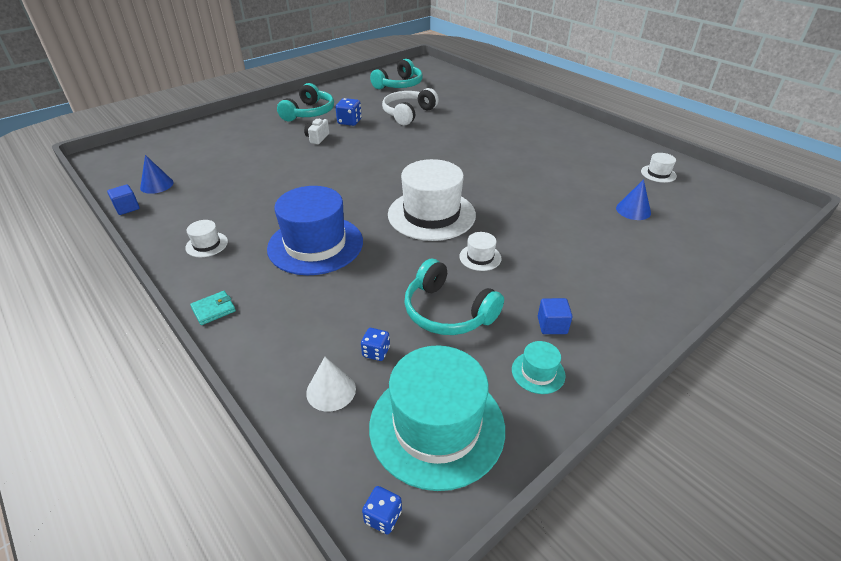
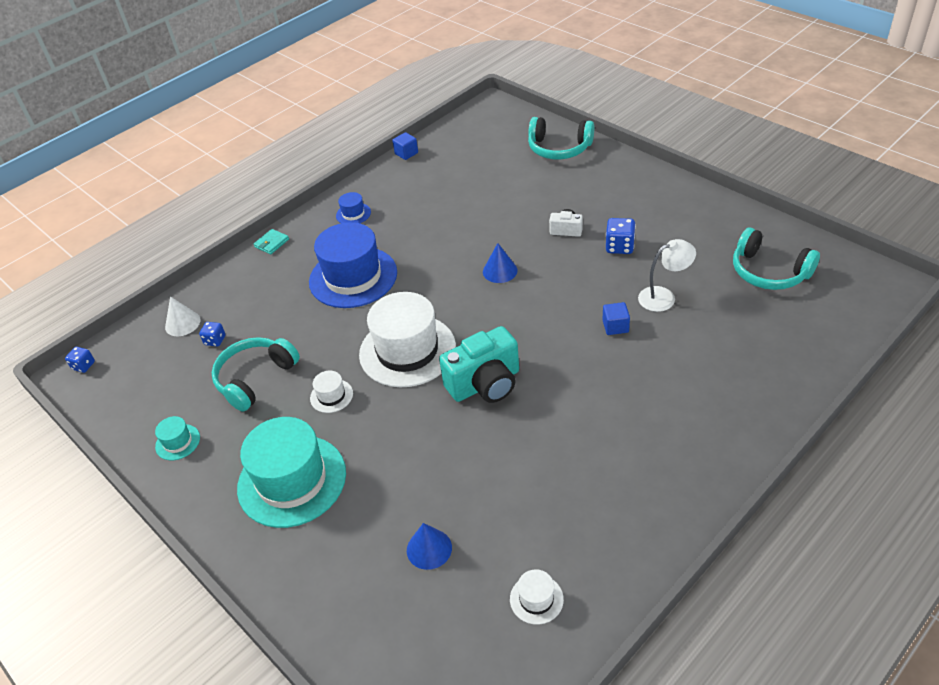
camera: 90 degrees right, 5 degrees up
(157, 185) = (446, 155): blue cone -> blue cone (500, 271)
(207, 244) = (353, 214): white hat -> blue hat
(214, 309) = (272, 243): turquoise wallet -> turquoise wallet turned 75 degrees clockwise
(309, 113) = (635, 207): turquoise headphones -> turquoise headphones (559, 148)
(408, 114) = (664, 297): white headphones -> white lamp
(437, 426) = (140, 383): turquoise hat -> turquoise hat (292, 480)
(477, 181) = (485, 384): none -> turquoise camera
(552, 325) = (229, 453): blue cube -> blue cube (615, 326)

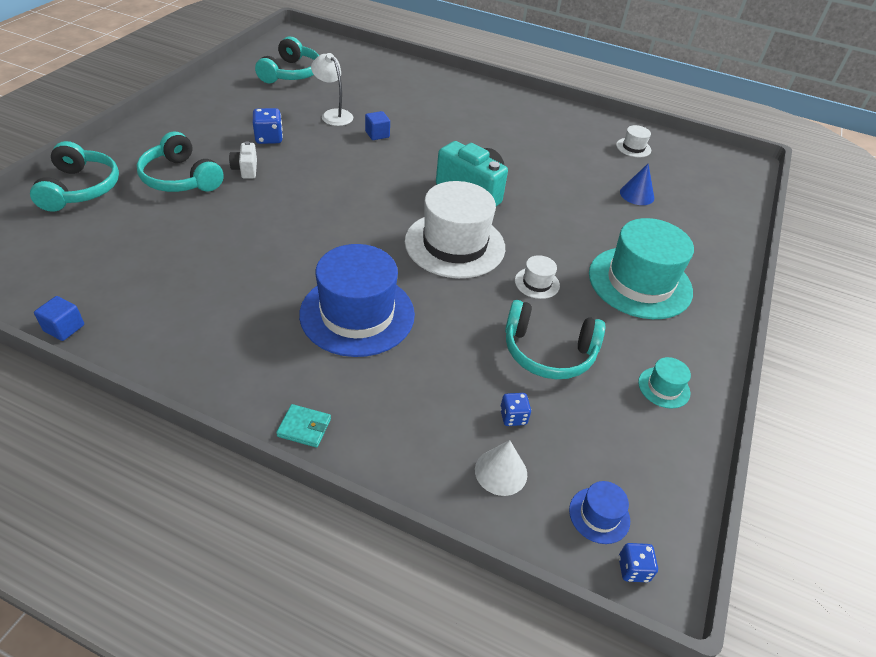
camera: 120 degrees left, 0 degrees up
(353, 214) = (224, 349): blue hat -> blue hat (599, 515)
(500, 271) = (320, 203): blue cone -> none
(561, 194) = (181, 178): none -> turquoise headphones

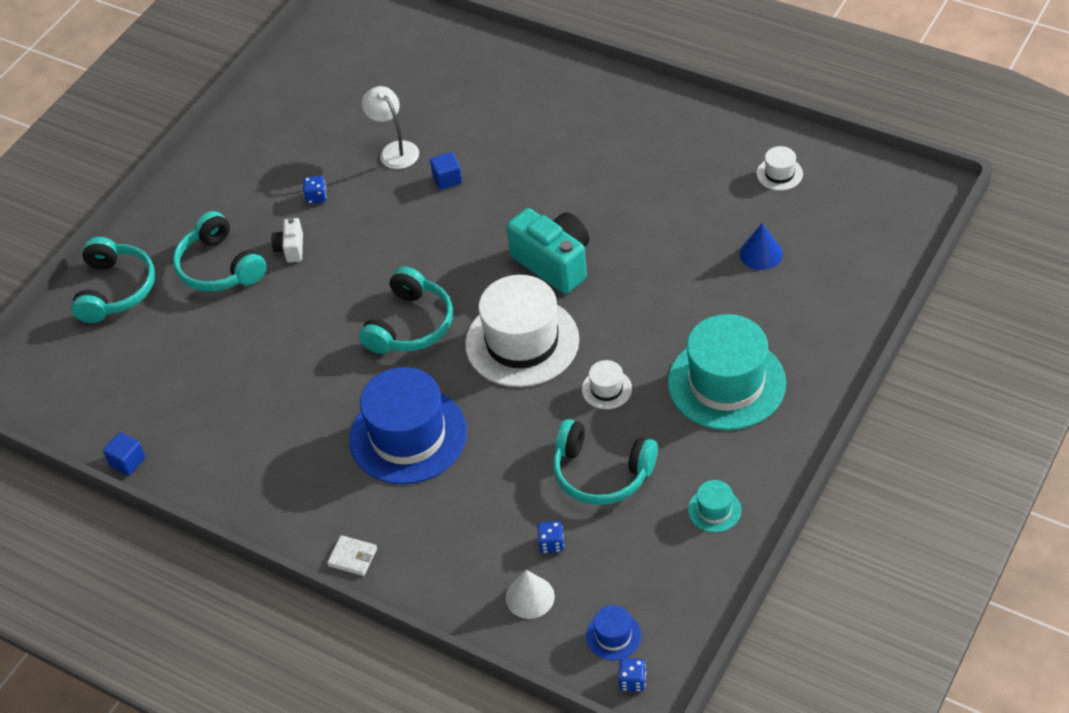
camera: 15 degrees right, 5 degrees up
(269, 138) = (316, 197): blue dice -> blue dice, size x0.64
(291, 73) = (343, 79): turquoise headphones -> turquoise headphones (410, 325)
(304, 427) = (352, 557): turquoise wallet -> white wallet

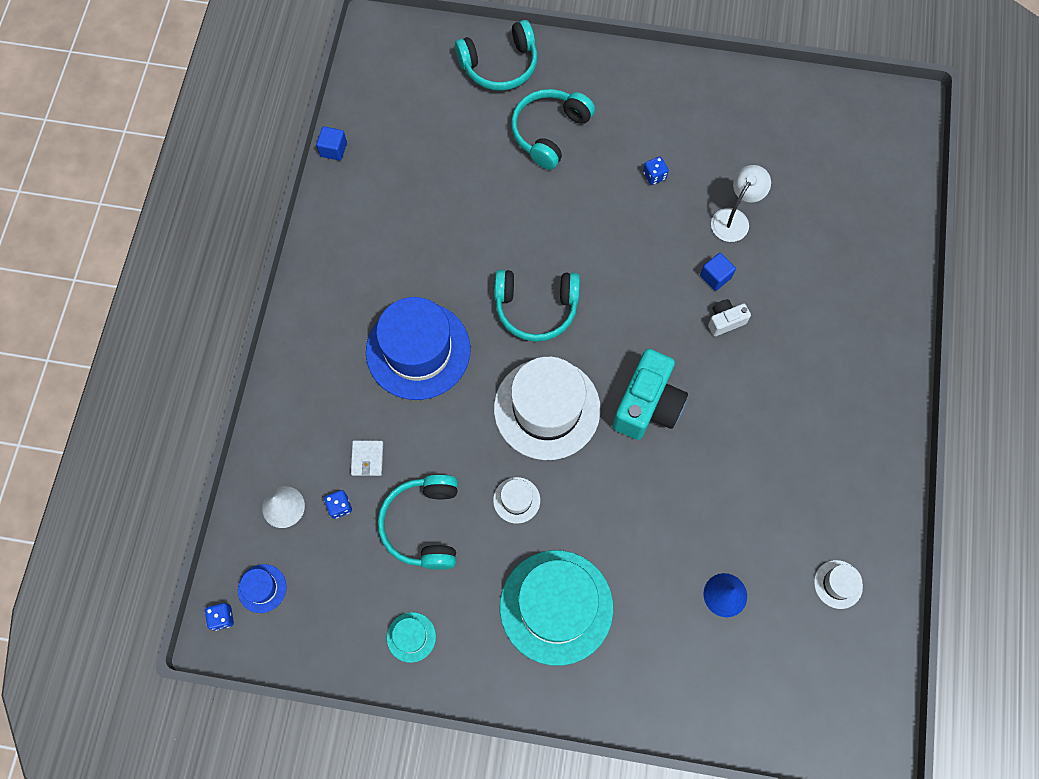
camera: 65 degrees right, 20 degrees up
(291, 248) = (588, 179): white camera -> white camera (725, 321)
(352, 557) = (287, 353): white wallet -> white wallet (367, 459)

